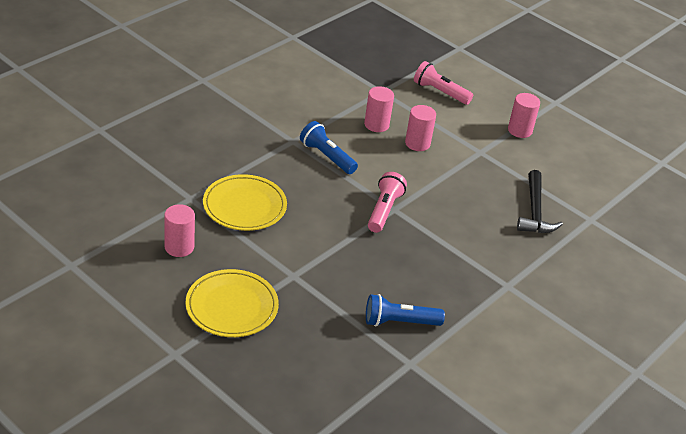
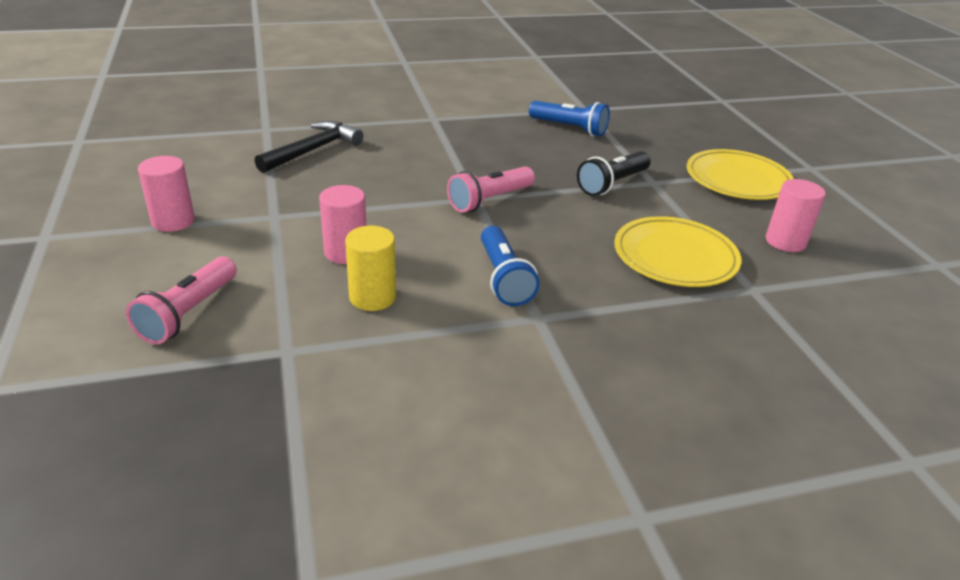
camera: 145 degrees left, 5 degrees down
(320, 260) = (612, 184): none -> black flashlight
(376, 125) = (372, 297): pink cylinder -> yellow cylinder
(440, 92) = (188, 313): pink flashlight -> pink flashlight turned 45 degrees clockwise

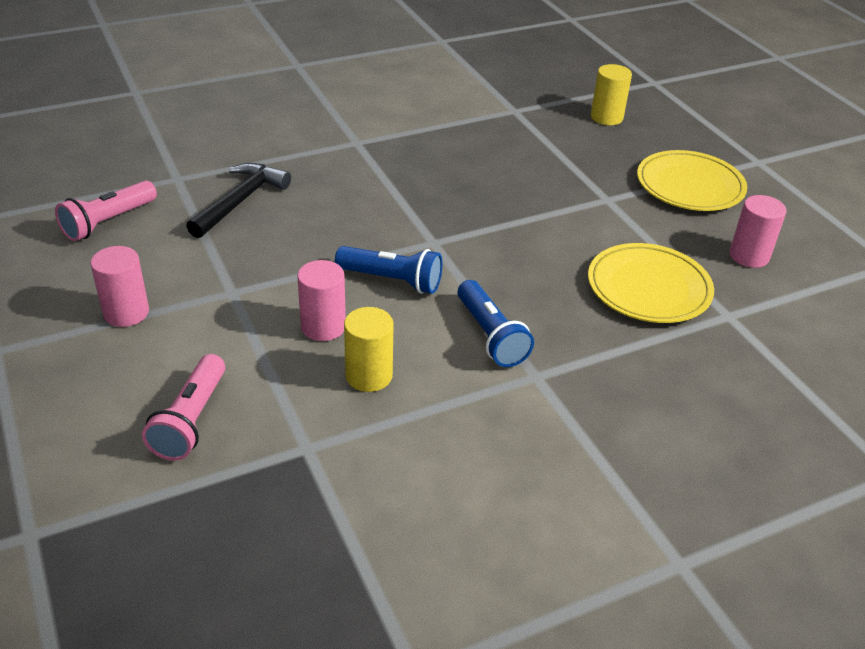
camera: 10 degrees left, 5 degrees up
(489, 200) = (448, 243): pink flashlight -> pink flashlight (108, 222)
(569, 128) = (505, 139): blue flashlight -> blue flashlight (392, 280)
(612, 184) = (567, 207): black flashlight -> none
(670, 121) = (606, 117): none -> yellow cylinder

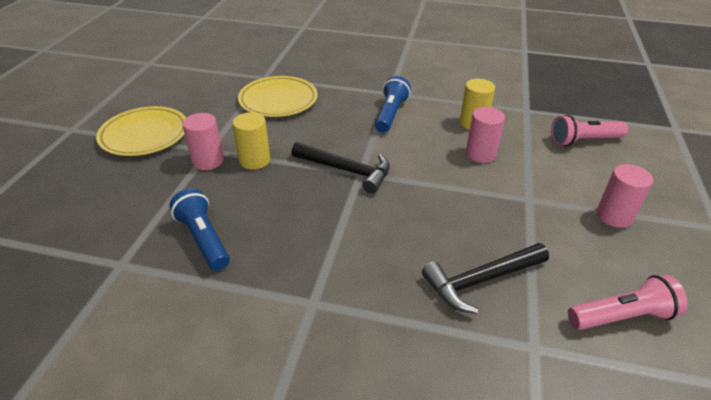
camera: 140 degrees left, 0 degrees up
(190, 420) = (583, 141): pink flashlight -> pink flashlight turned 150 degrees counterclockwise
(392, 280) = (414, 161): blue flashlight -> blue flashlight (204, 239)
(450, 239) = (346, 170): none -> black hammer
(606, 117) = (71, 213): yellow cylinder -> yellow cylinder (254, 160)
(749, 256) = (201, 91): pink cylinder -> pink cylinder (208, 161)

